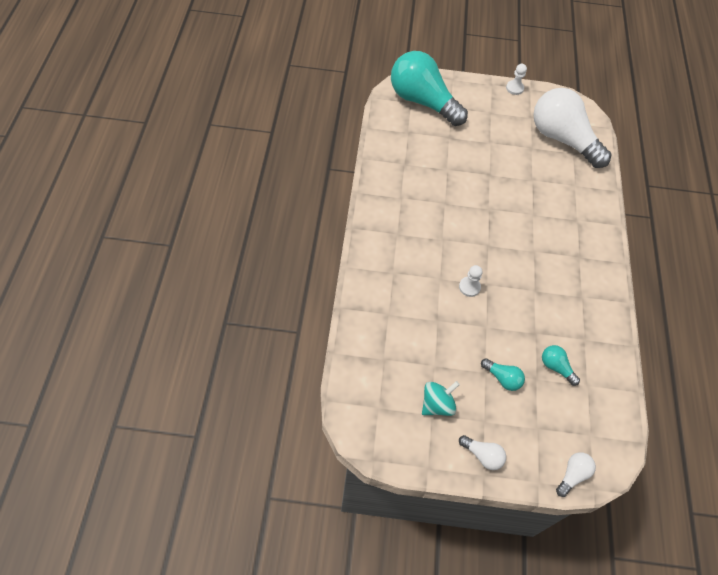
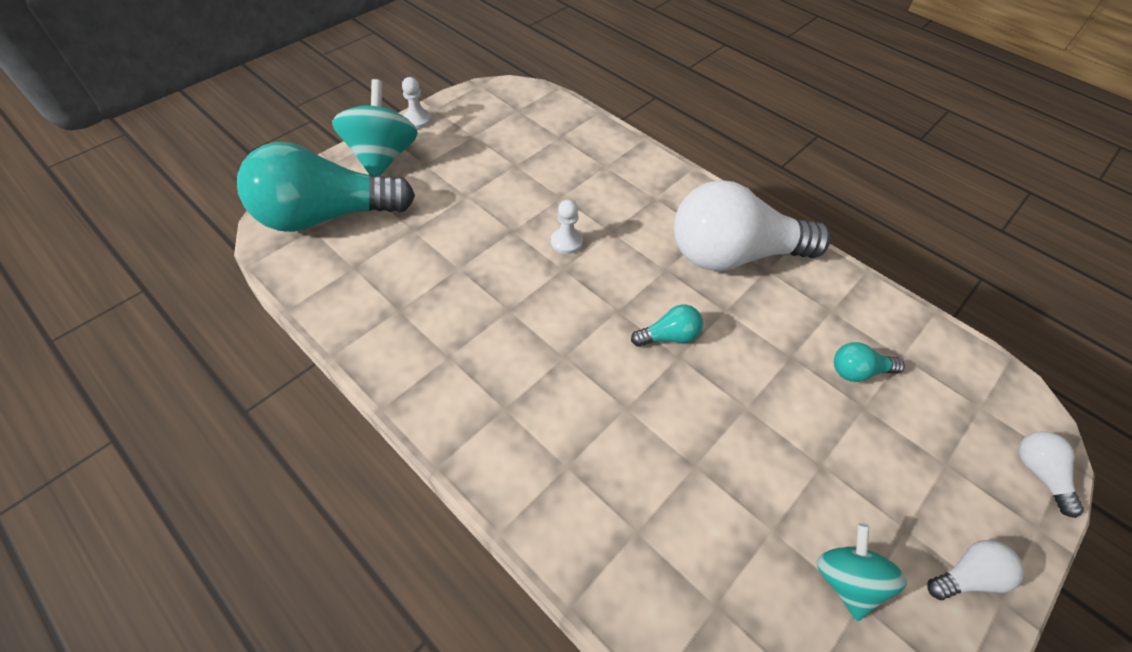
camera: 50 degrees left, 5 degrees down
(469, 287) = (668, 381): white pawn -> white pawn (566, 242)
(477, 94) = (383, 157): none -> turquoise spinning top
(502, 378) = (843, 449): turquoise light bulb -> turquoise light bulb (669, 336)
(562, 139) = (533, 132): white light bulb -> white light bulb (733, 255)

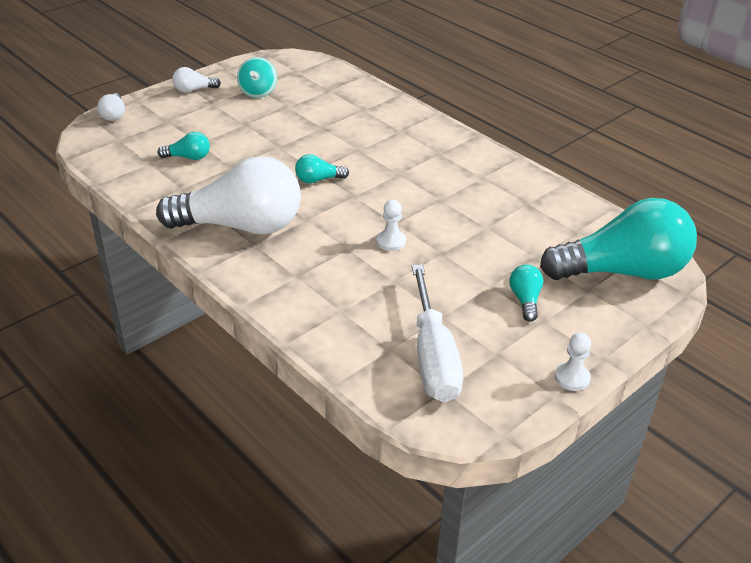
camera: 175 degrees left, 15 degrees down
(383, 157) = (594, 329): turquoise spinning top -> none
(437, 181) = (525, 300): none -> turquoise light bulb
(525, 132) = (433, 356): none -> white screwdriver

